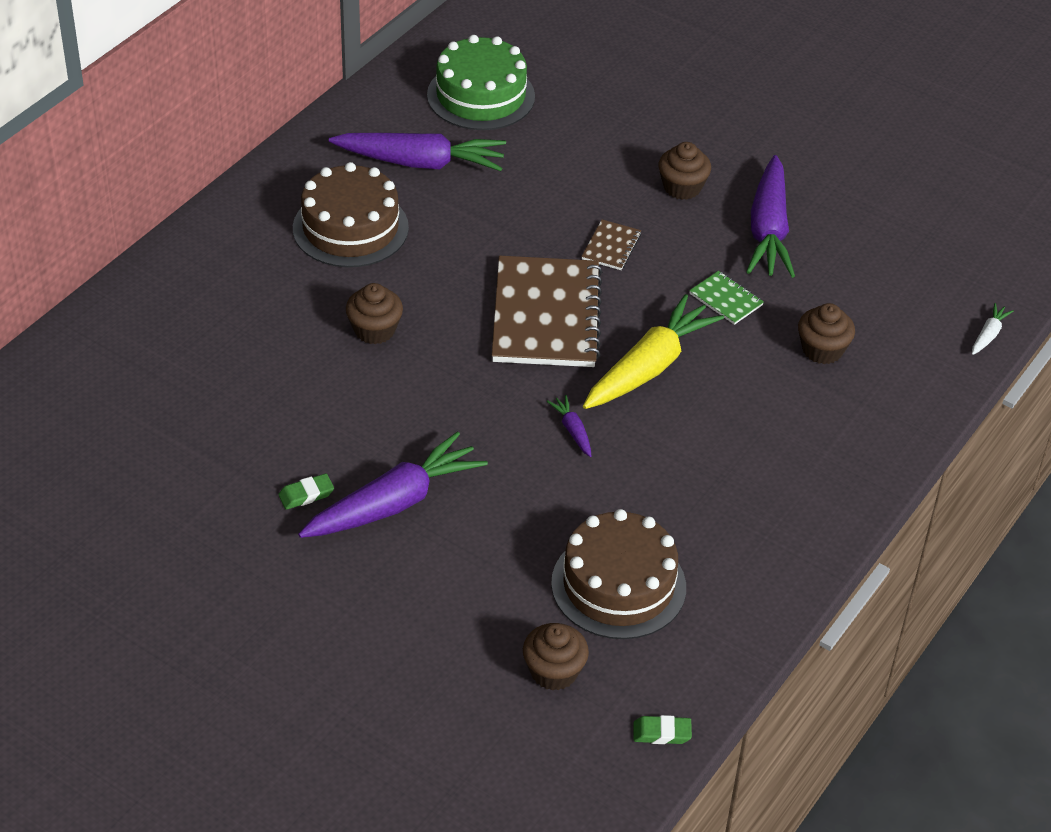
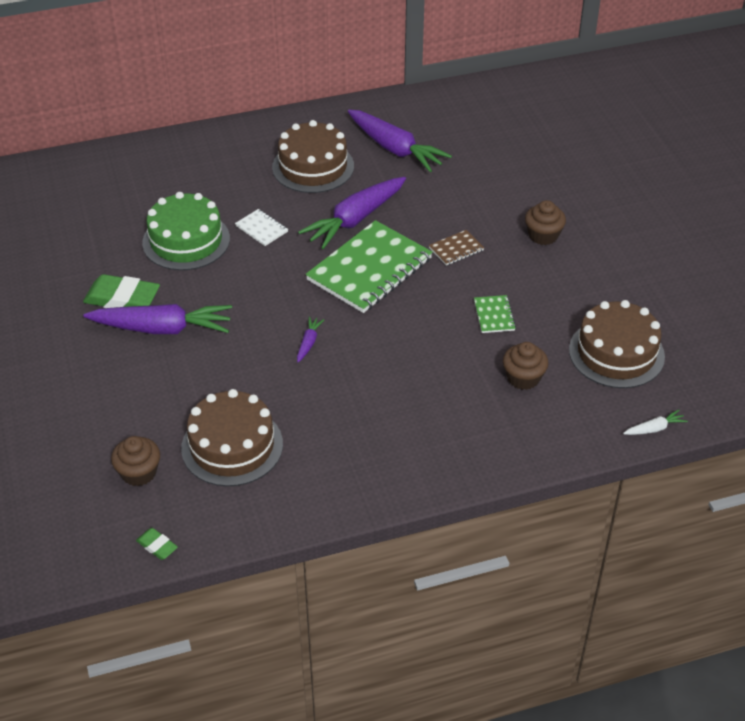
camera: 40 degrees right, 0 degrees up
(306, 494) = (122, 298): green eraser -> green eraser, size x2.00
(374, 330) = (261, 229): brown cupcake -> white notebook
(481, 96) = (475, 127): green cake -> green cake (186, 240)
(546, 315) = (369, 269): brown notebook -> green notebook
(649, 367) = (398, 330): yellow carrot -> none
(768, 230) = (572, 287): purple carrot -> purple carrot (355, 220)
(879, 277) = (616, 353): none -> brown cake

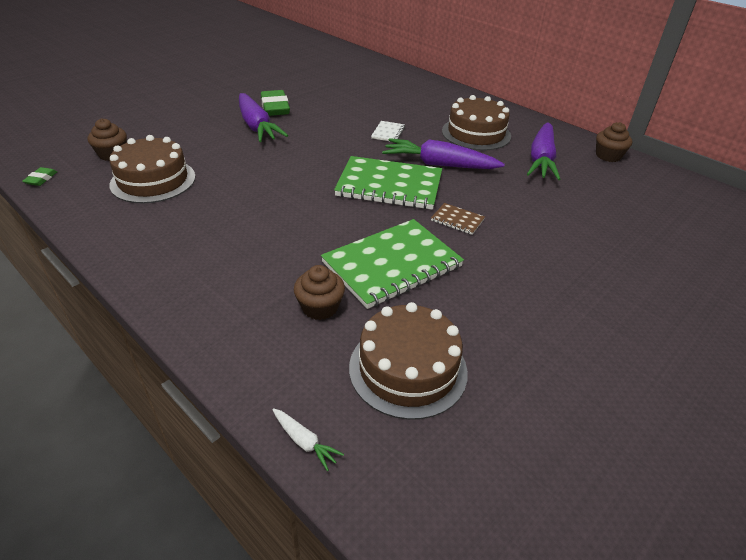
camera: 60 degrees right, 5 degrees down
(186, 240) = (348, 112): green cake -> none
(308, 343) = (283, 182): purple carrot -> none
(494, 315) = (392, 265): green notebook -> green notebook, size x2.32
(543, 235) = (531, 265): brown cupcake -> brown cupcake (608, 156)

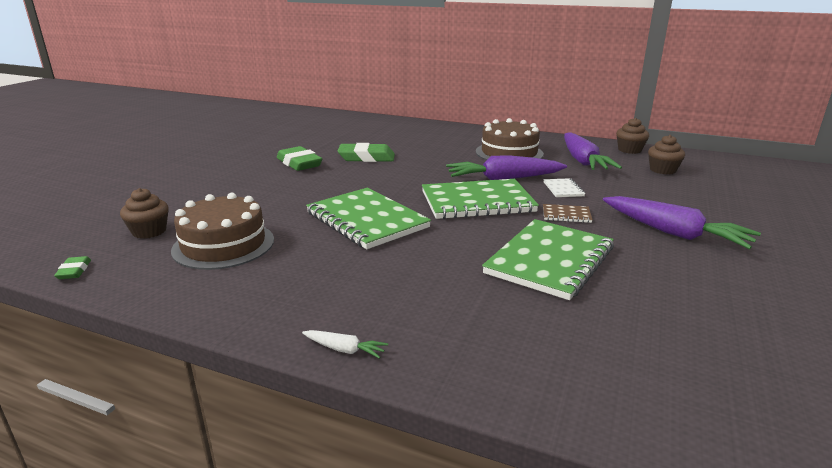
camera: 20 degrees left, 15 degrees down
(257, 126) = (296, 180): purple carrot -> purple carrot (674, 233)
(278, 183) = (367, 220): none -> green notebook
(304, 442) = (644, 435): white carrot -> white carrot (345, 349)
(320, 307) = (523, 311): brown cupcake -> brown cupcake (662, 170)
(337, 112) = (366, 158): none -> green eraser
(388, 132) = (431, 164): white notebook -> white notebook (563, 189)
(408, 369) = (662, 339): brown cake -> none

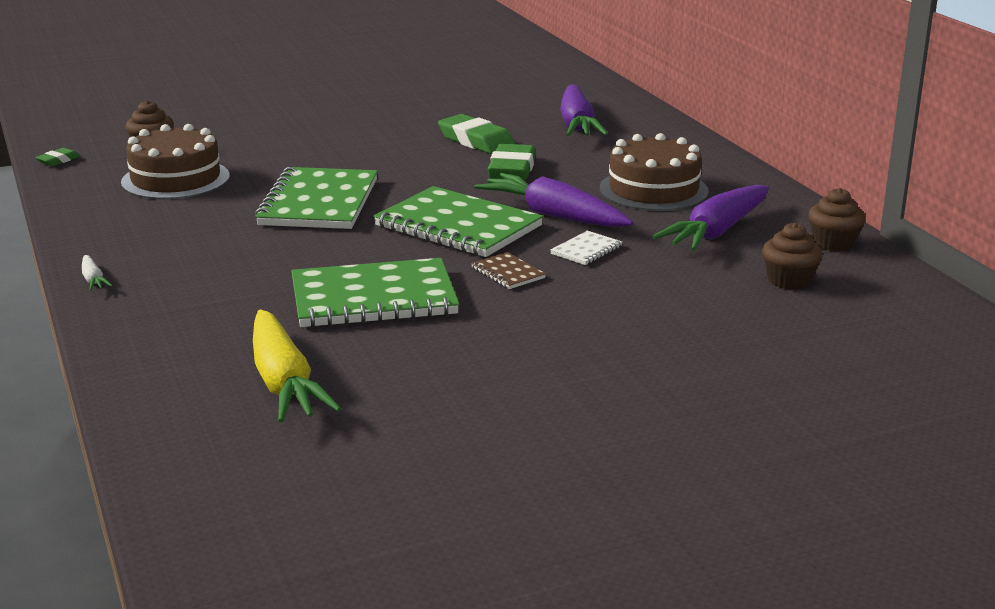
camera: 45 degrees right, 0 degrees up
(299, 163) = (396, 125): green eraser -> green eraser (512, 169)
(662, 344) = (284, 383): none -> yellow carrot
(674, 233) = (564, 334): purple carrot -> purple carrot (577, 125)

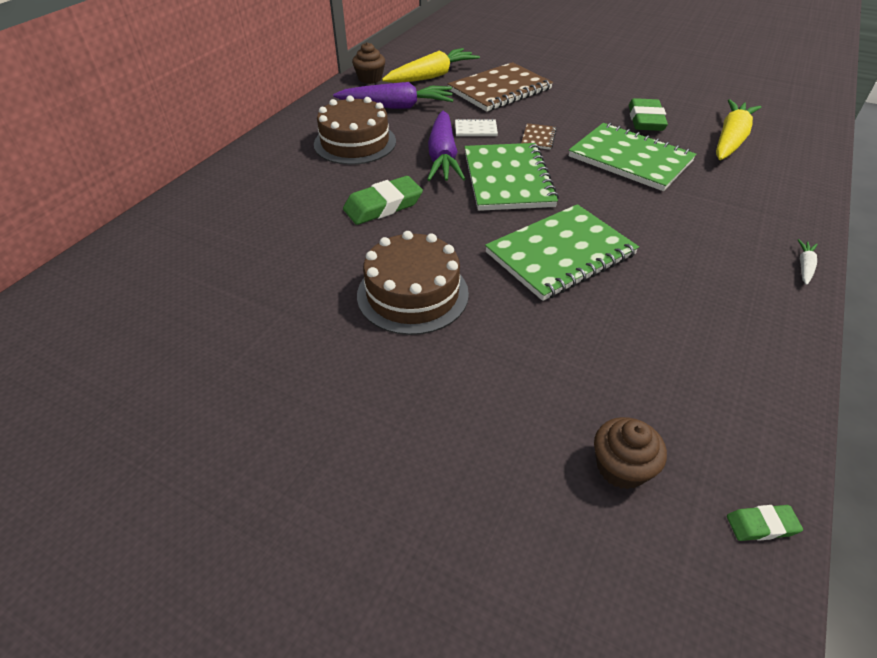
camera: 130 degrees left, 20 degrees up
(175, 179) = (646, 371): brown cake -> brown cake (412, 294)
(476, 141) = (338, 253): green eraser -> green eraser (645, 120)
(577, 125) = (240, 223): purple carrot -> none
(675, 305) = (500, 90): none -> brown notebook
(789, 280) = (432, 76): brown cupcake -> yellow carrot

